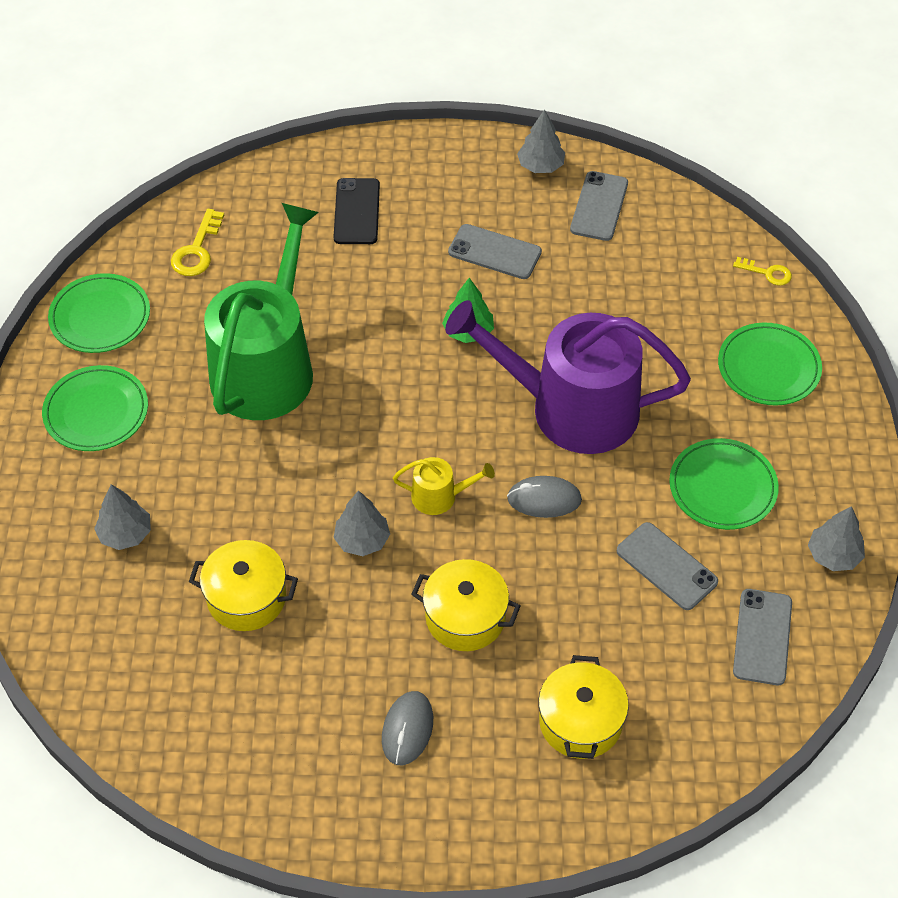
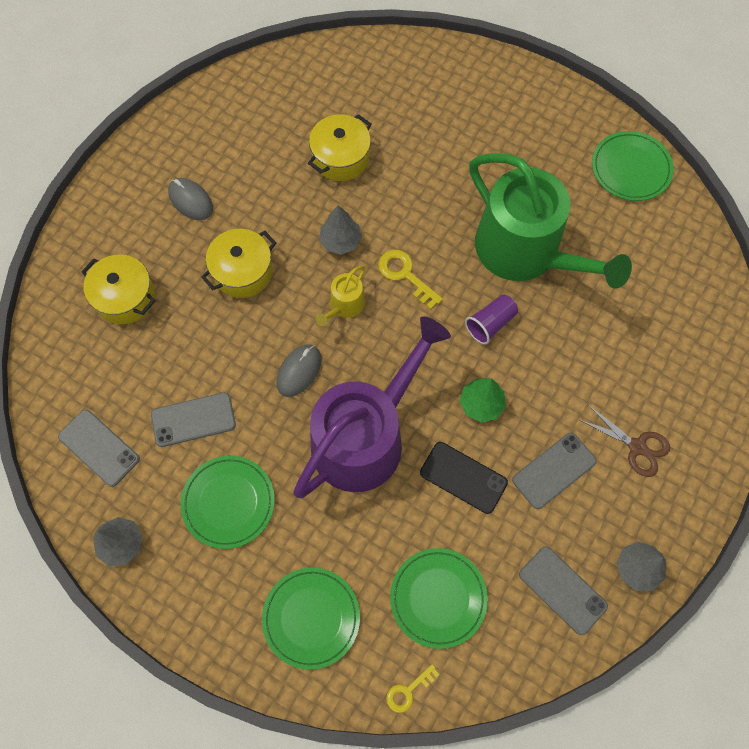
camera: 120 degrees right, 15 degrees up
(96, 412) = (543, 134): green plate -> green plate (438, 598)
(125, 534) = (431, 114): grey tree -> none
(197, 250) = (667, 255): yellow key -> yellow key (405, 275)
(357, 211) = (654, 387): black phone -> black phone (463, 477)
(374, 361) = (490, 323): none -> purple cup
(427, 203) = (637, 447): none -> brown scissors

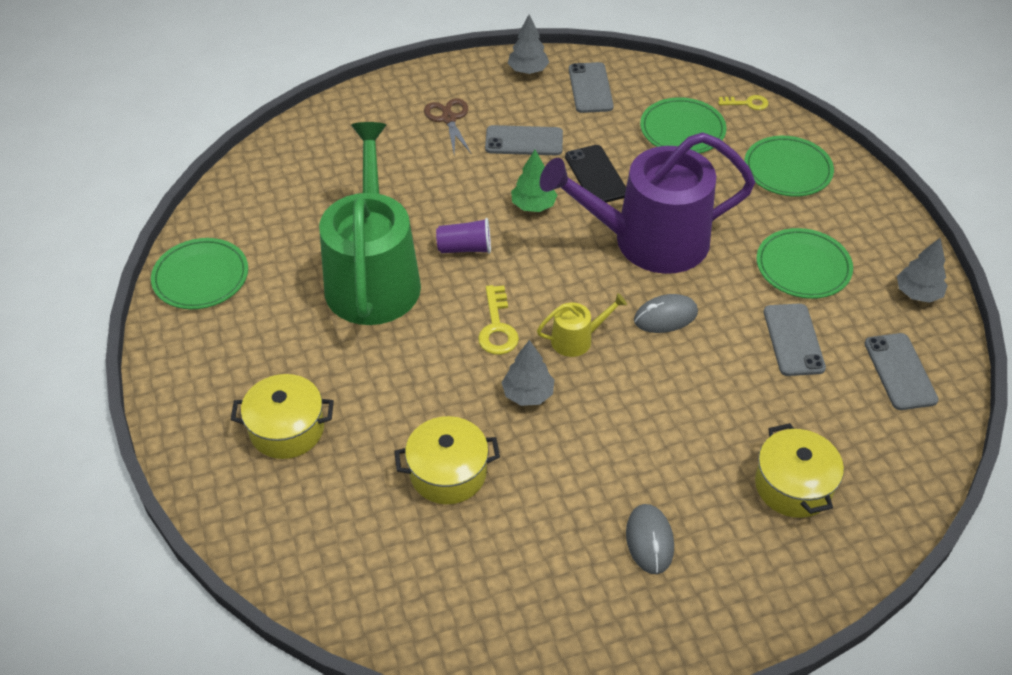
camera: 140 degrees left, 20 degrees down
(193, 419) = (793, 340): grey phone -> grey phone turned 60 degrees clockwise
(242, 272) = (650, 430): yellow pot -> yellow pot (287, 429)

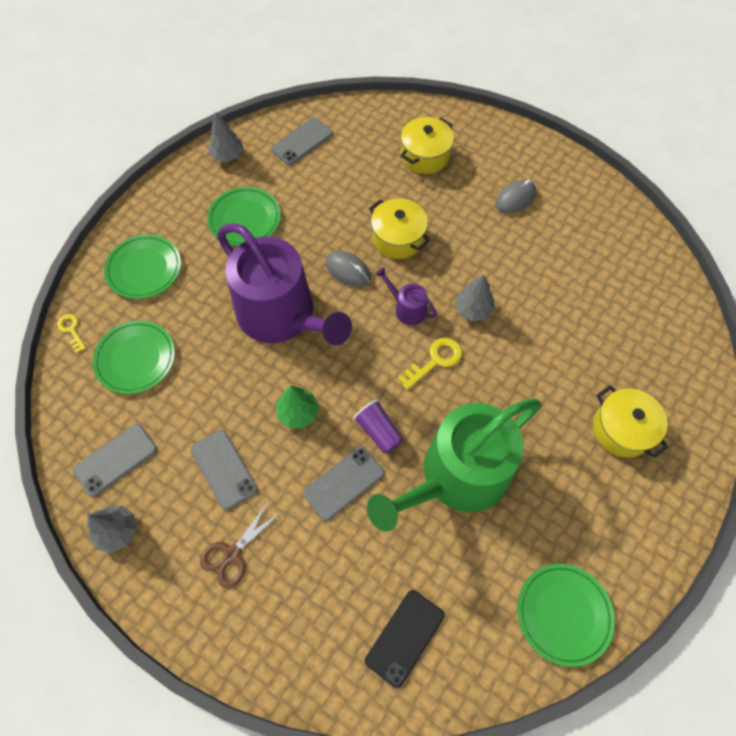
camera: 125 degrees left, 15 degrees up
(448, 473) = (564, 315): yellow pot -> yellow pot (398, 238)
(577, 339) = (407, 308): yellow watering can -> purple watering can
(596, 175) = (232, 389): black phone -> black phone (404, 637)
(793, 340) = (315, 198): grey phone -> grey phone (344, 483)

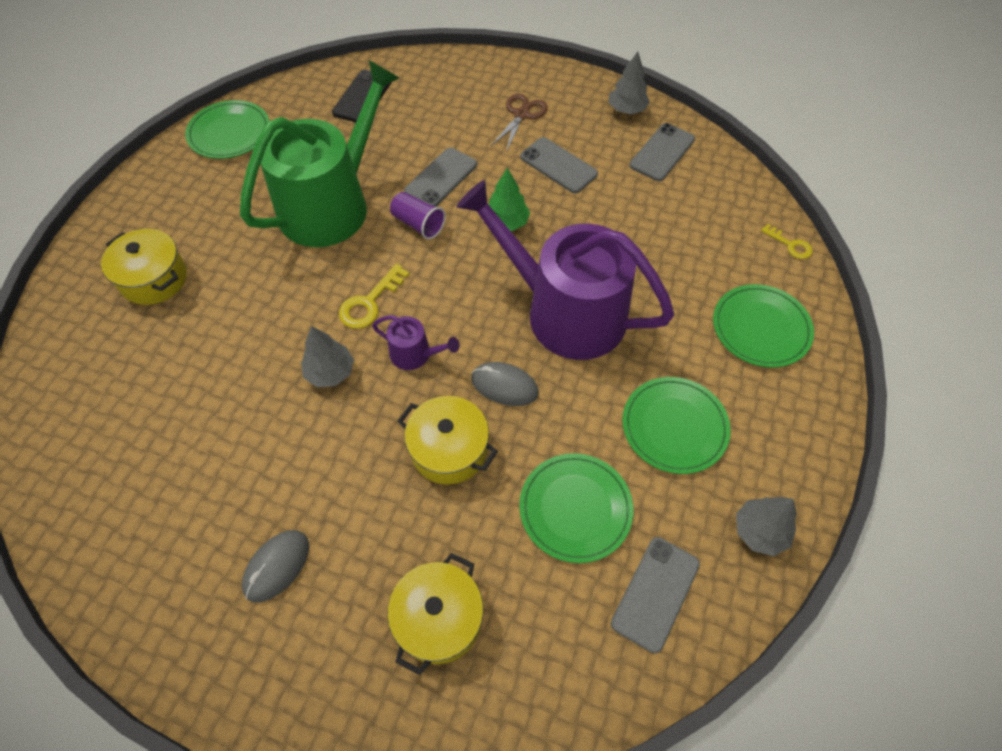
camera: 165 degrees right, 5 degrees down
(135, 358) = (702, 233): green plate -> green plate (575, 508)

